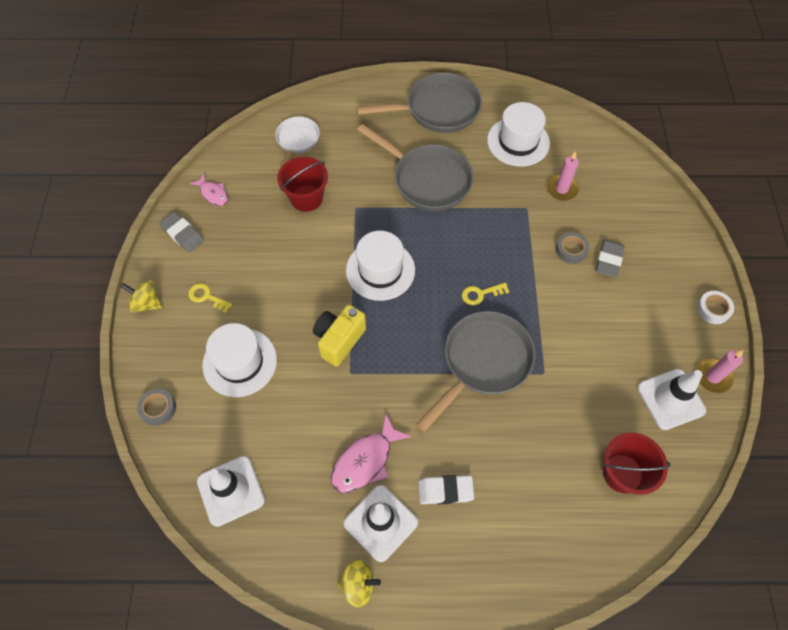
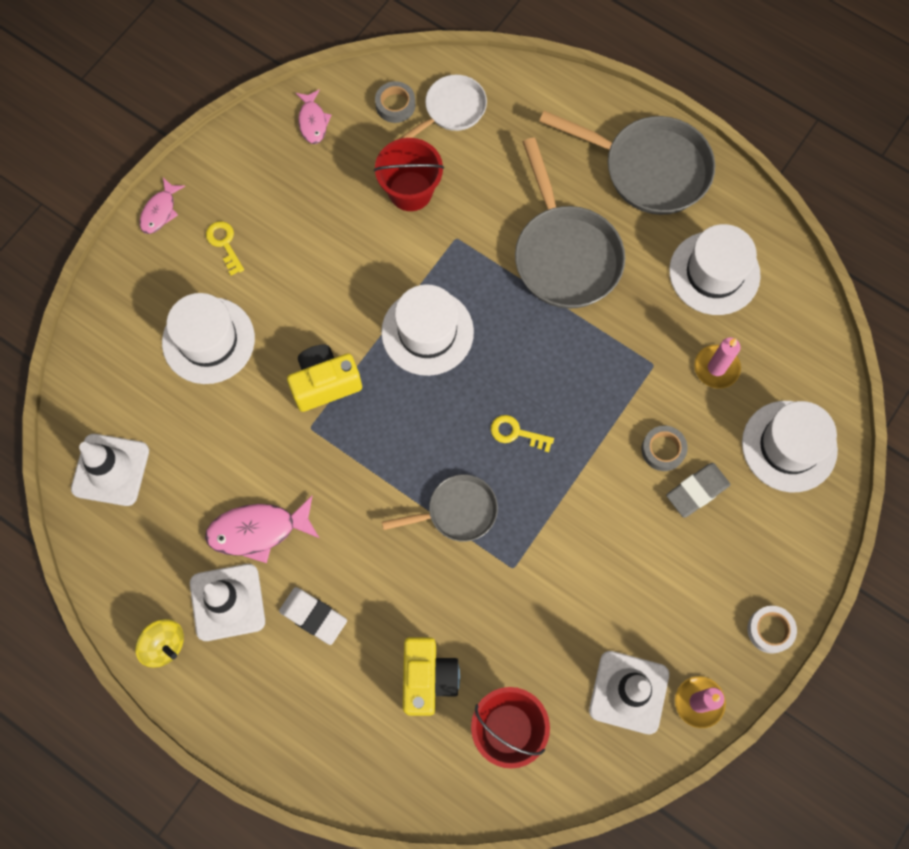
camera: 35 degrees right, 10 degrees up
(146, 303) = (160, 211): yellow spinning top -> pink fish
(158, 408) = (98, 337): grey tape -> grey tape (395, 105)
(182, 234) = (248, 152): grey eraser -> none
(483, 362) = (457, 511): grey pan -> grey pan, size x0.59
(549, 477) = (428, 678): none -> yellow camera
(635, 205) = (789, 446): none -> white hat

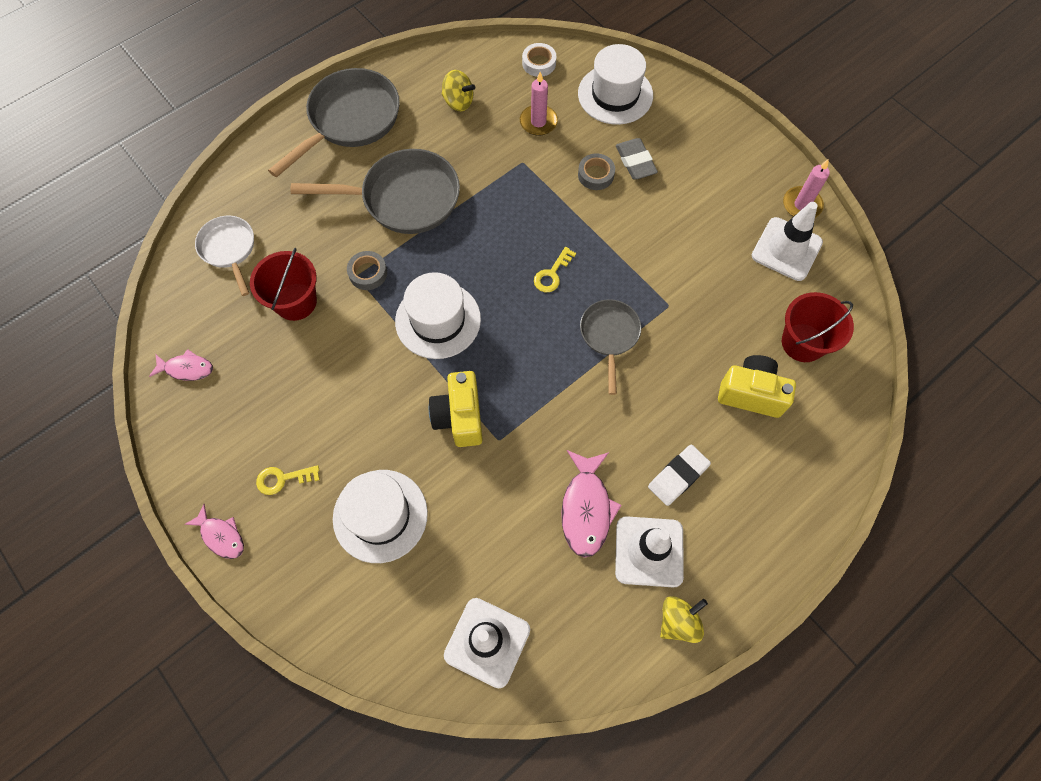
camera: 75 degrees left, 5 degrees down
(395, 105) = (202, 294): grey tape -> grey tape (368, 273)
(714, 273) = (458, 102): white hat -> yellow spinning top
(770, 630) = (754, 145): white tape -> white tape (539, 63)

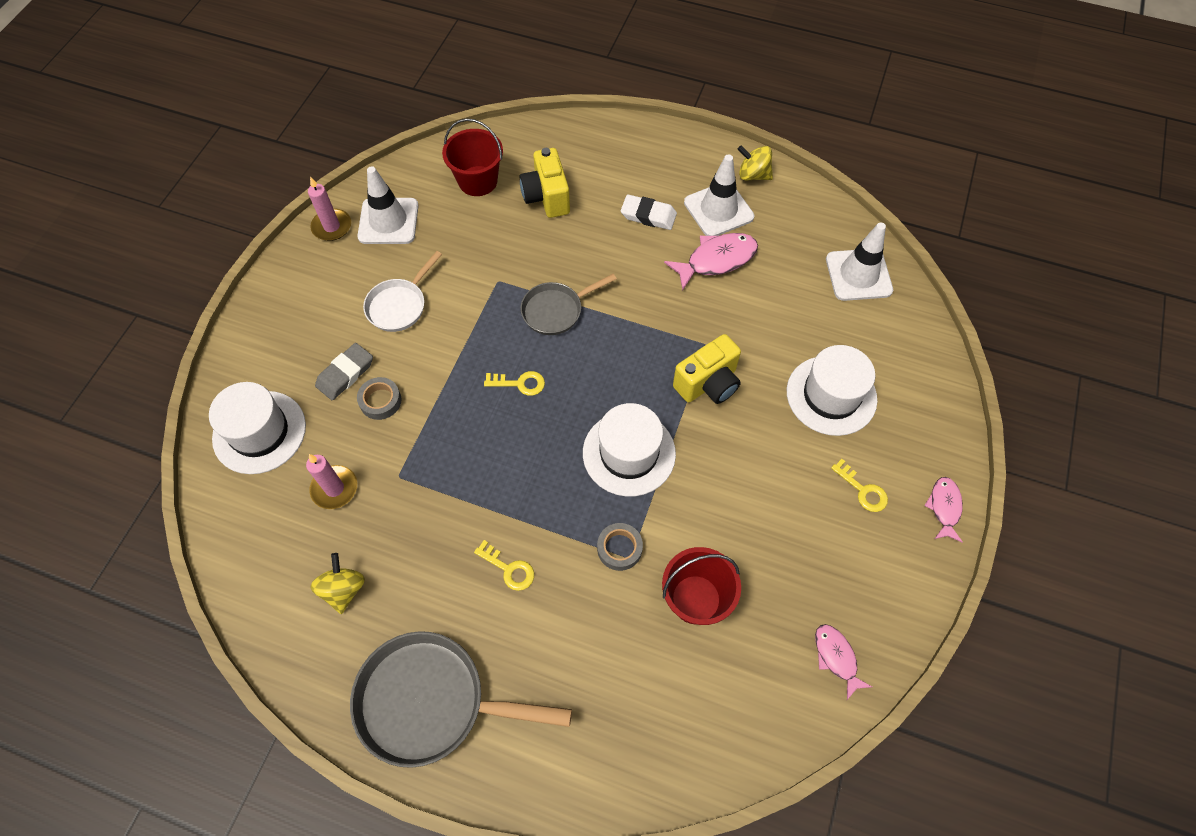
camera: 120 degrees left, 5 degrees down
(229, 249) = (682, 719): white pan -> white pan (399, 305)
(404, 198) = (509, 569): grey pan -> yellow key
(539, 63) = (243, 532): white tape -> none

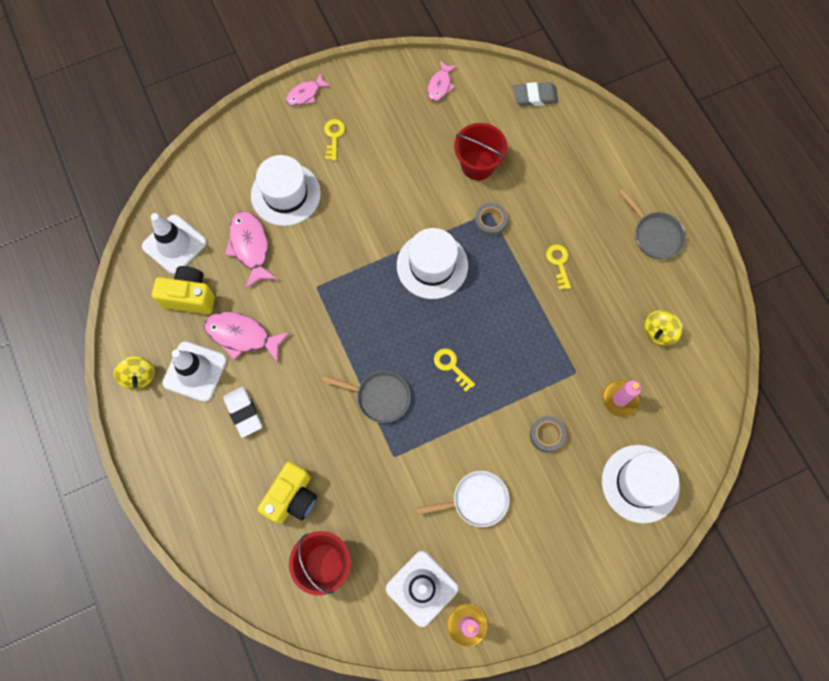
camera: 135 degrees left, 10 degrees up
(345, 374) = (554, 477): grey eraser -> grey eraser (535, 96)
(430, 702) = (655, 235): grey pan -> grey pan, size x0.59
(708, 384) = (343, 263): yellow camera -> yellow camera (190, 296)
(799, 326) = (250, 247): none -> pink fish

